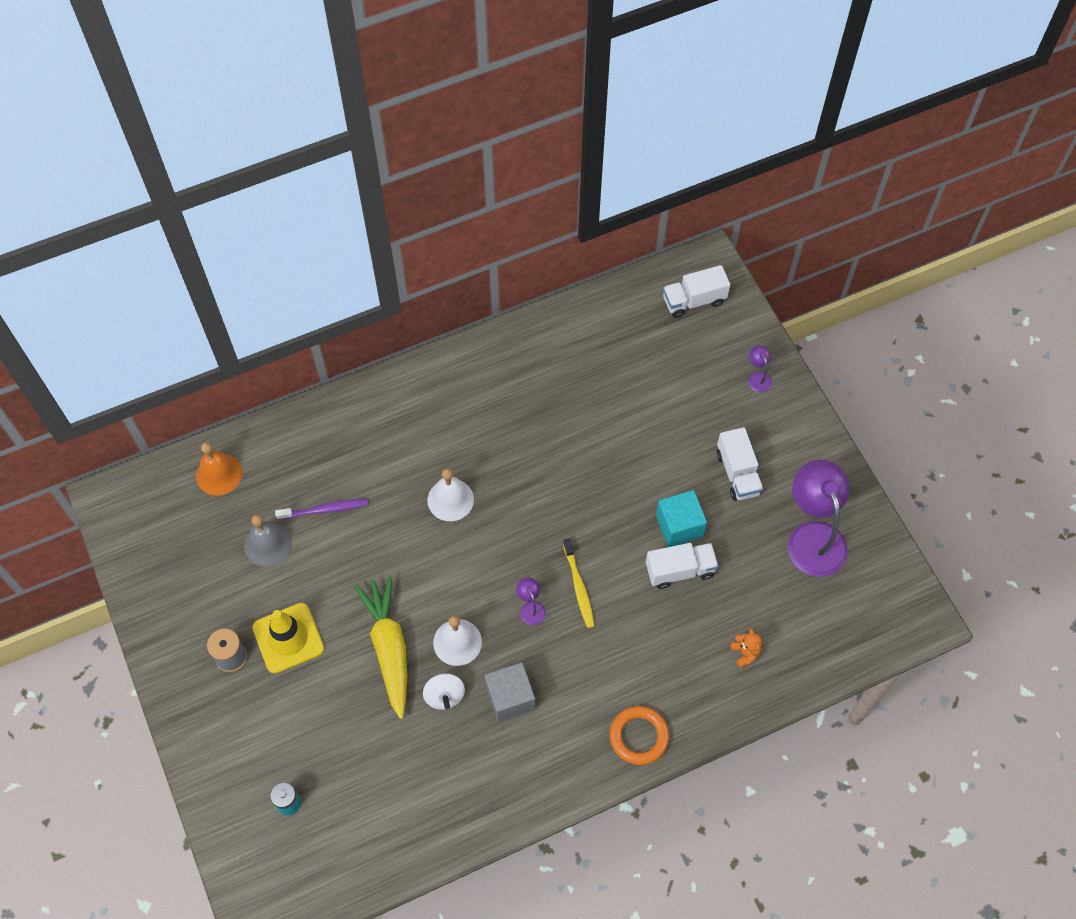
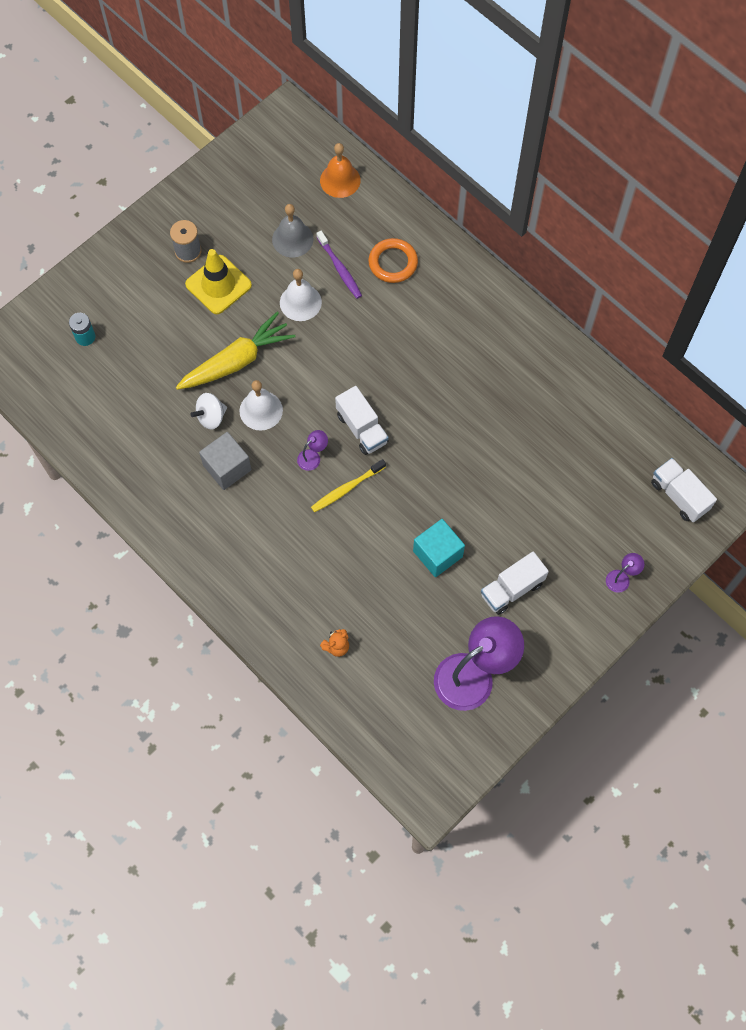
camera: 70 degrees right, 5 degrees up
(450, 499) = (387, 359): white bell -> white bell (300, 302)
(639, 736) = (228, 580): orange ring -> orange ring (393, 263)
(680, 570) = (394, 567): white truck -> white truck (362, 428)

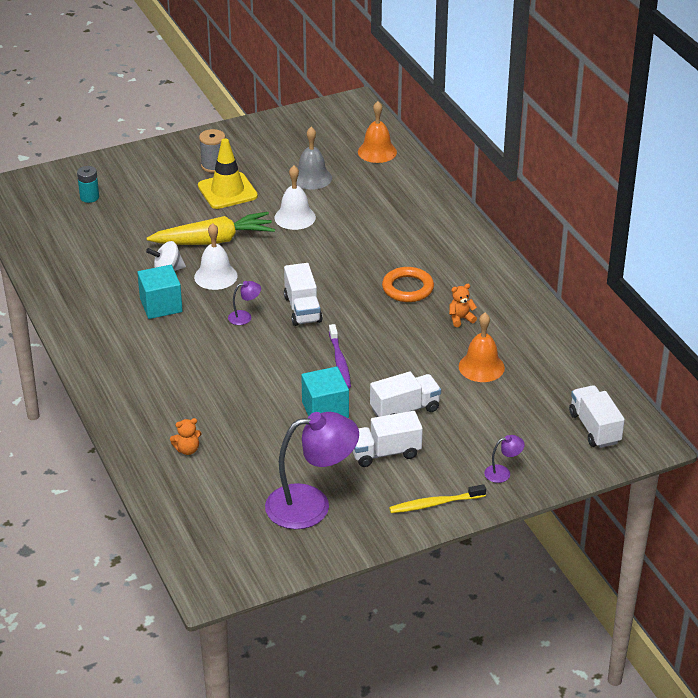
camera: 20 degrees right, 30 degrees down
(227, 467) = (161, 305): grey cube -> turquoise cube
(339, 268) = (344, 204): purple toothbrush -> purple toothbrush (339, 361)
(347, 488) = (264, 345): yellow toothbrush -> yellow toothbrush (435, 504)
(393, 263) = (395, 211): orange ring -> orange ring (407, 288)
(507, 529) = (405, 409): none -> white truck
(511, 393) = (460, 319): none -> orange teddy bear
(553, 451) = (481, 367): none -> orange bell

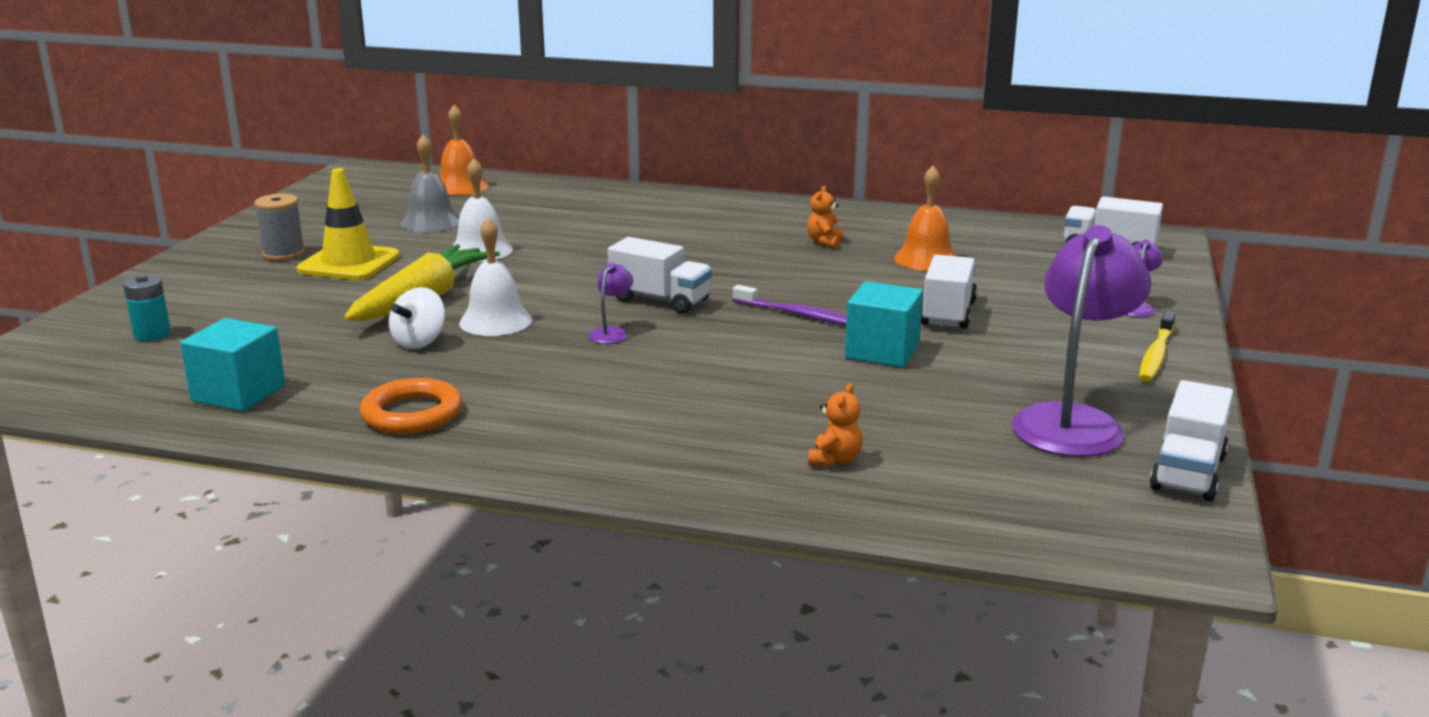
camera: 50 degrees left, 15 degrees down
(161, 305) = (483, 370): turquoise cube -> turquoise cube (238, 393)
(385, 453) = (1018, 348): white truck -> white truck (1188, 473)
(407, 288) = (725, 246): orange ring -> orange ring (412, 414)

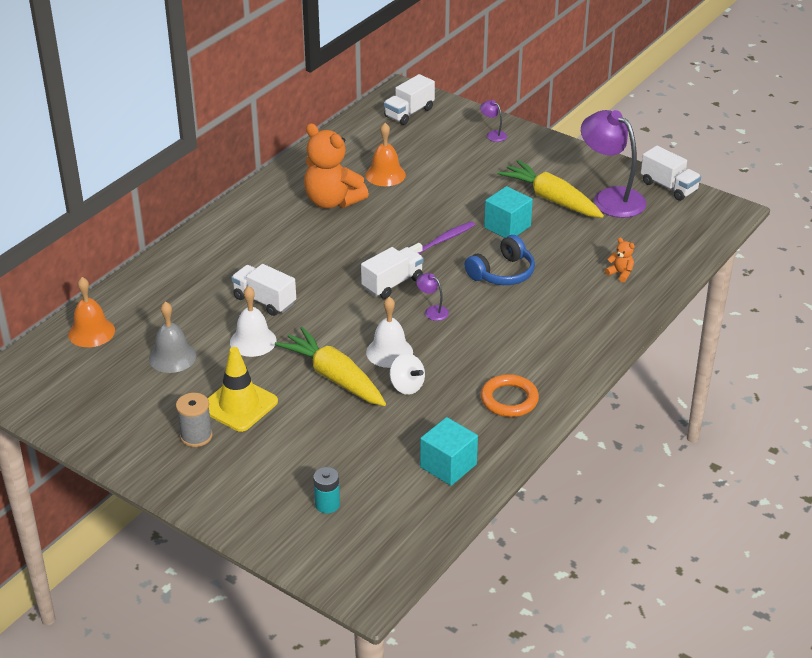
camera: 70 degrees left, 15 degrees up
(749, 365) = (502, 273): none -> blue headphones
(824, 242) = (332, 201): orange teddy bear -> orange teddy bear, size x2.40
(948, 313) = (469, 192): white truck -> white truck (264, 301)
(1004, 373) = (551, 199): none -> yellow carrot
(1156, 355) = (552, 150): yellow toothbrush -> none

